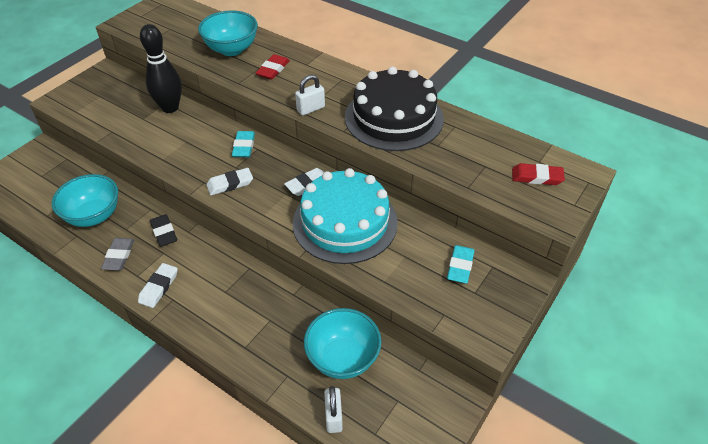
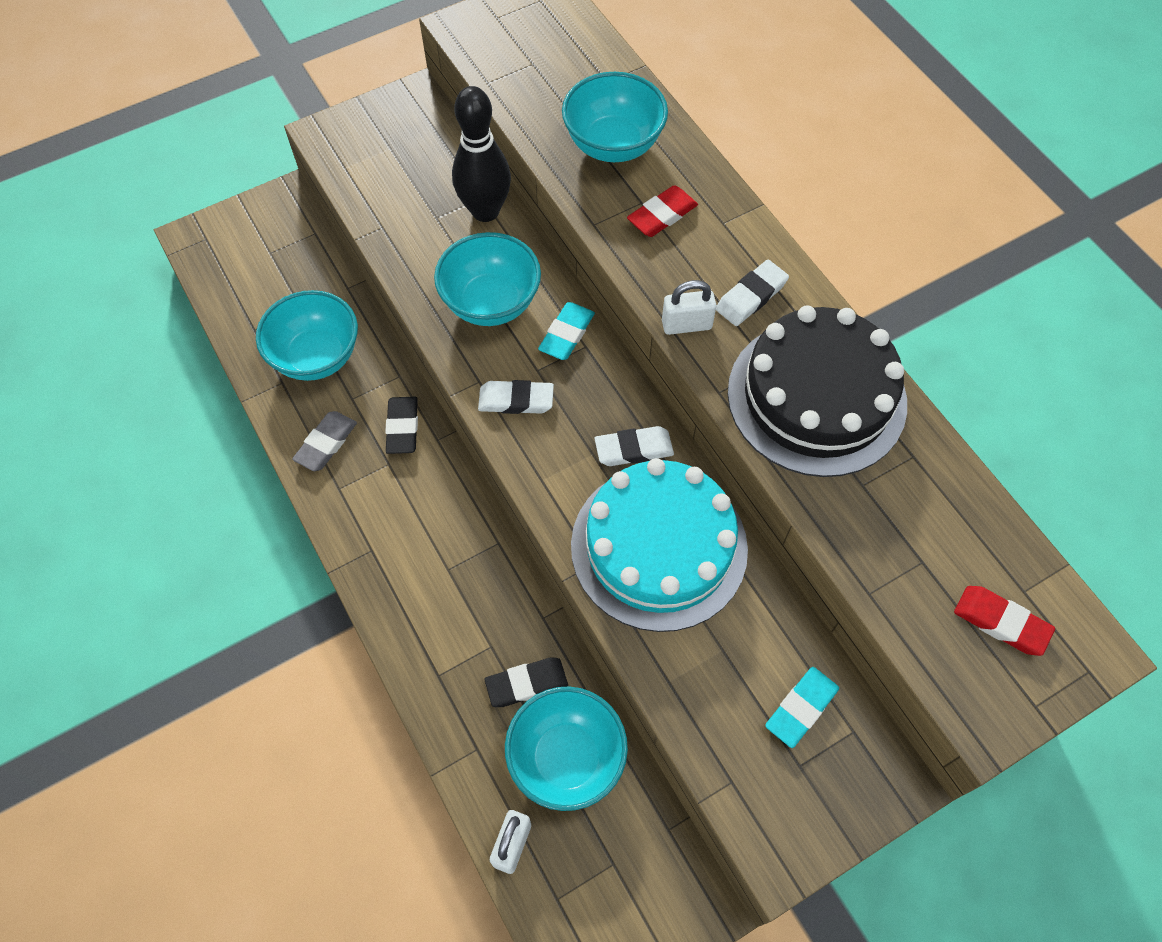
camera: 25 degrees right, 15 degrees up
(158, 287) = (360, 521): white eraser -> white eraser (751, 296)
(193, 146) = (491, 303): none -> turquoise bowl
(300, 330) = (526, 684): none -> black eraser

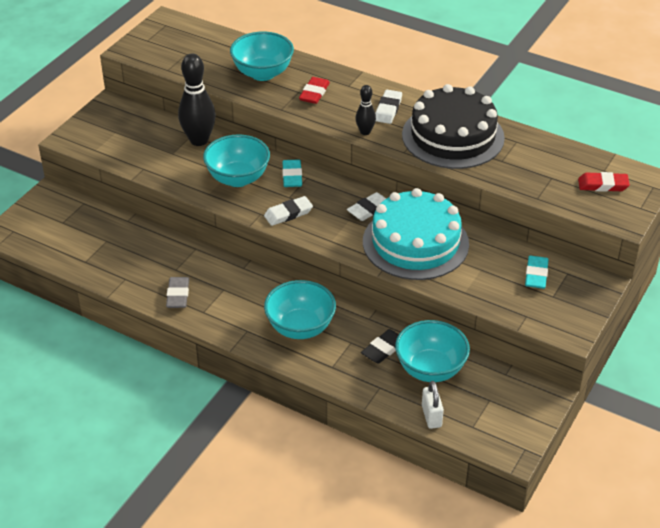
camera: 30 degrees left, 20 degrees down
(317, 357) = (137, 259): turquoise bowl -> turquoise bowl (300, 328)
(402, 427) = (218, 270): black eraser -> none
(686, 325) = (365, 132): white padlock -> black bowling pin

